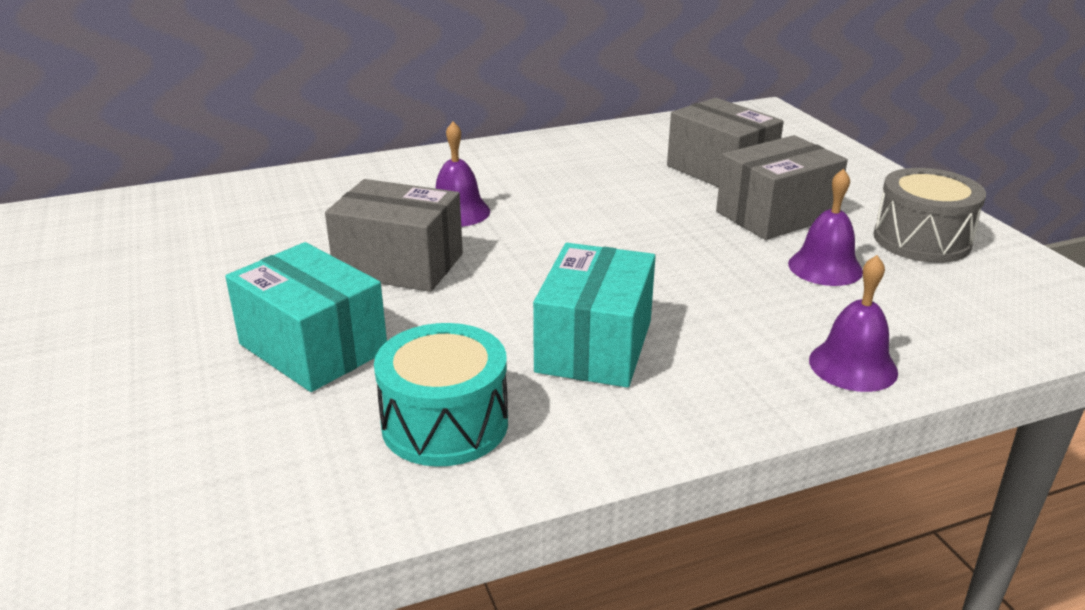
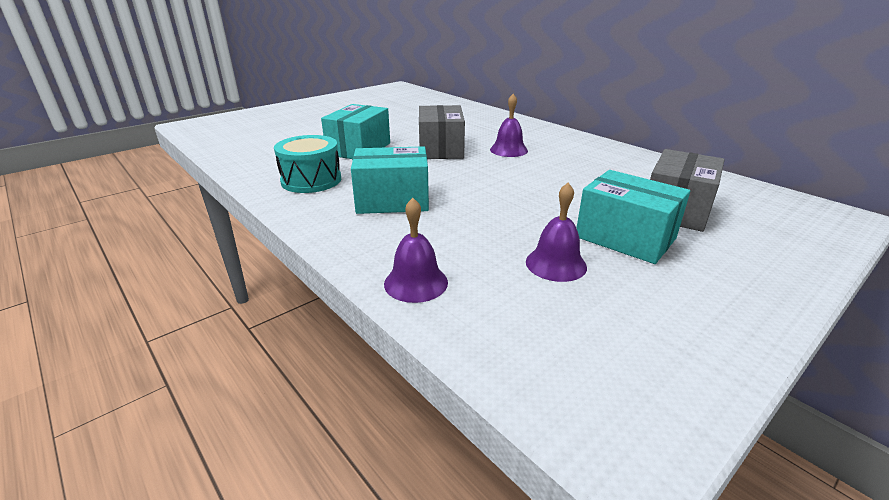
camera: 70 degrees right, 0 degrees up
(776, 215) = (625, 238): grey box -> turquoise box
(921, 240) = (664, 311): grey drum -> none

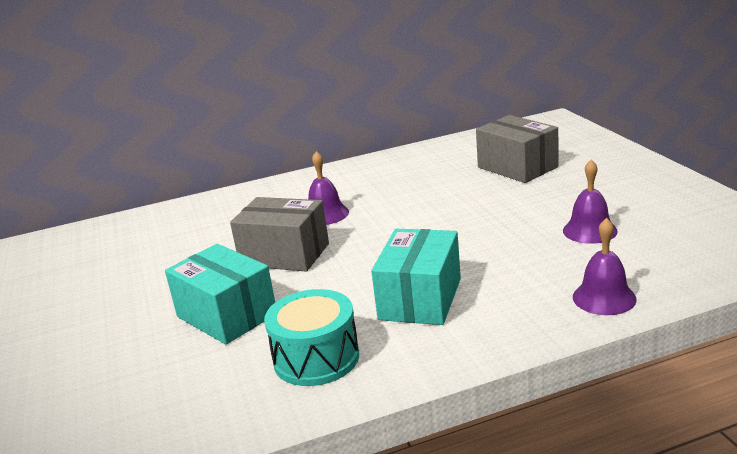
camera: 65 degrees left, 5 degrees down
(625, 238) = (556, 196): turquoise box -> none

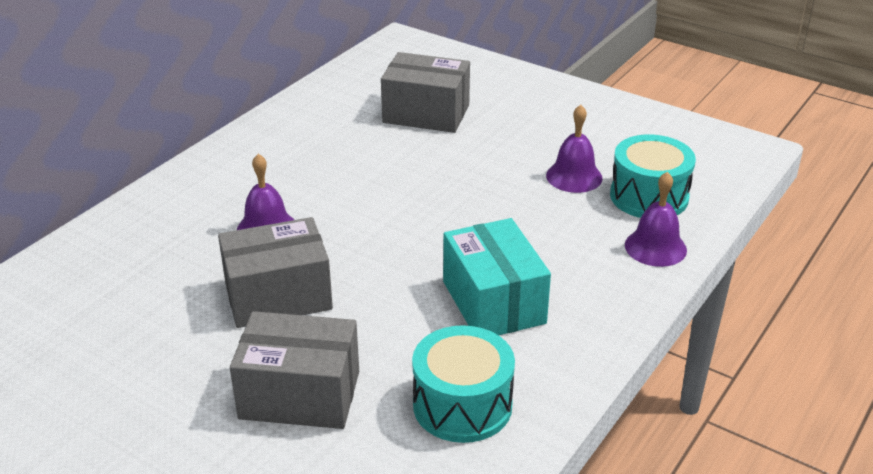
camera: 40 degrees left, 10 degrees up
(226, 315) = (300, 395): turquoise box -> grey box
(643, 259) = (649, 196): none -> turquoise drum

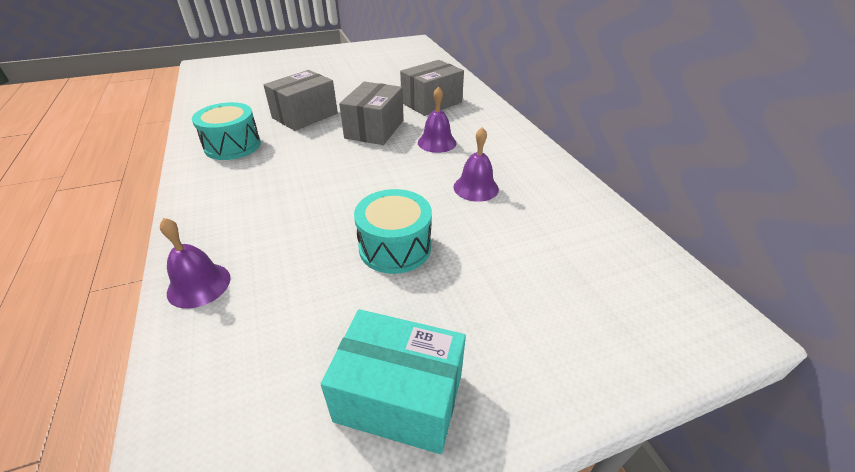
camera: 125 degrees right, 5 degrees up
(426, 113) = (528, 262): grey box -> grey box (431, 103)
(493, 302) = (273, 184): turquoise box -> turquoise box (399, 397)
(574, 176) = (334, 299): purple bell -> purple bell (476, 188)
(649, 196) = (247, 332): turquoise drum -> turquoise drum (395, 247)

